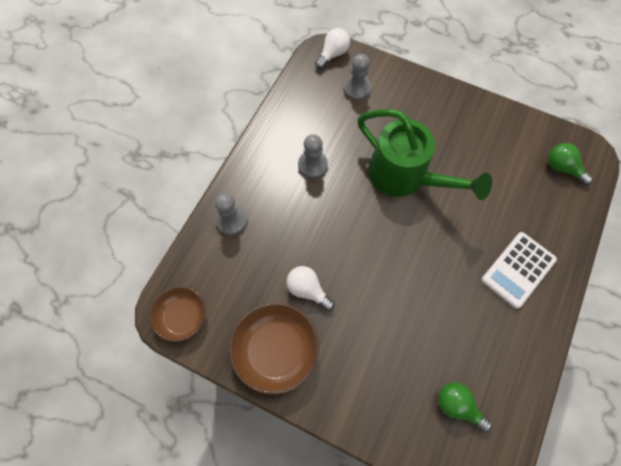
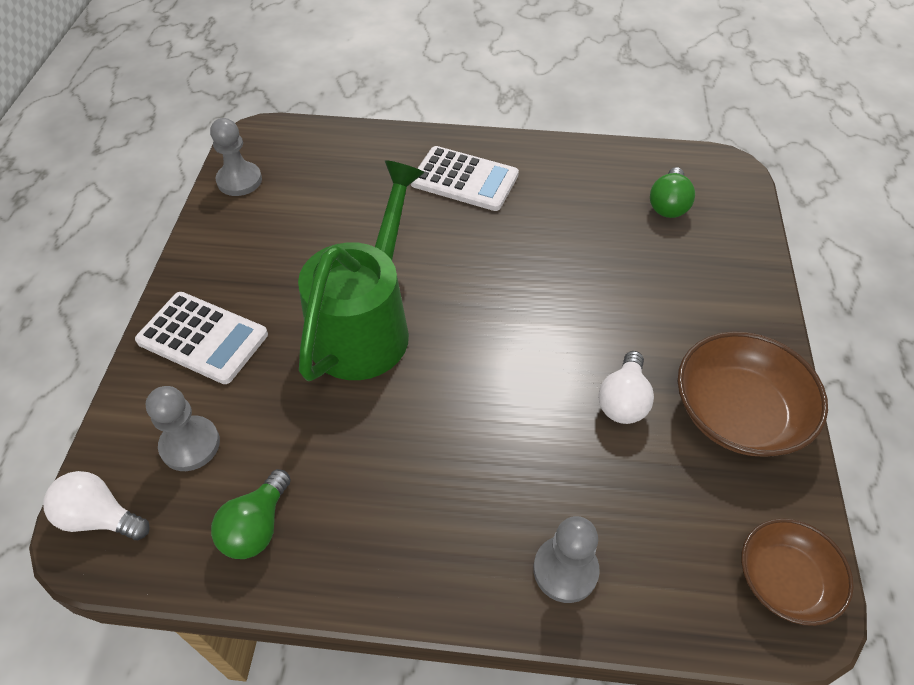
camera: 110 degrees left, 15 degrees down
(312, 165) = (391, 467): grey pawn -> grey pawn (239, 180)
(420, 101) = (203, 338): none -> white calculator
(562, 168) = (290, 158): green light bulb -> green light bulb (256, 527)

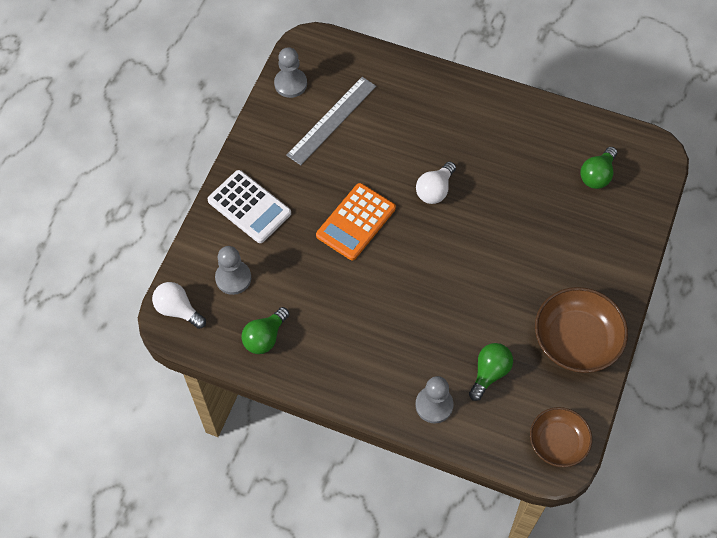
camera: 15 degrees right, 10 degrees up
(303, 210) = (332, 120): none -> grey ruler
(366, 325) = (356, 222): green watering can -> orange calculator
(464, 179) = (454, 119): white calculator -> none
(623, 400) = (506, 314): white light bulb -> white light bulb (435, 190)
(633, 494) = (489, 373): none -> green light bulb

